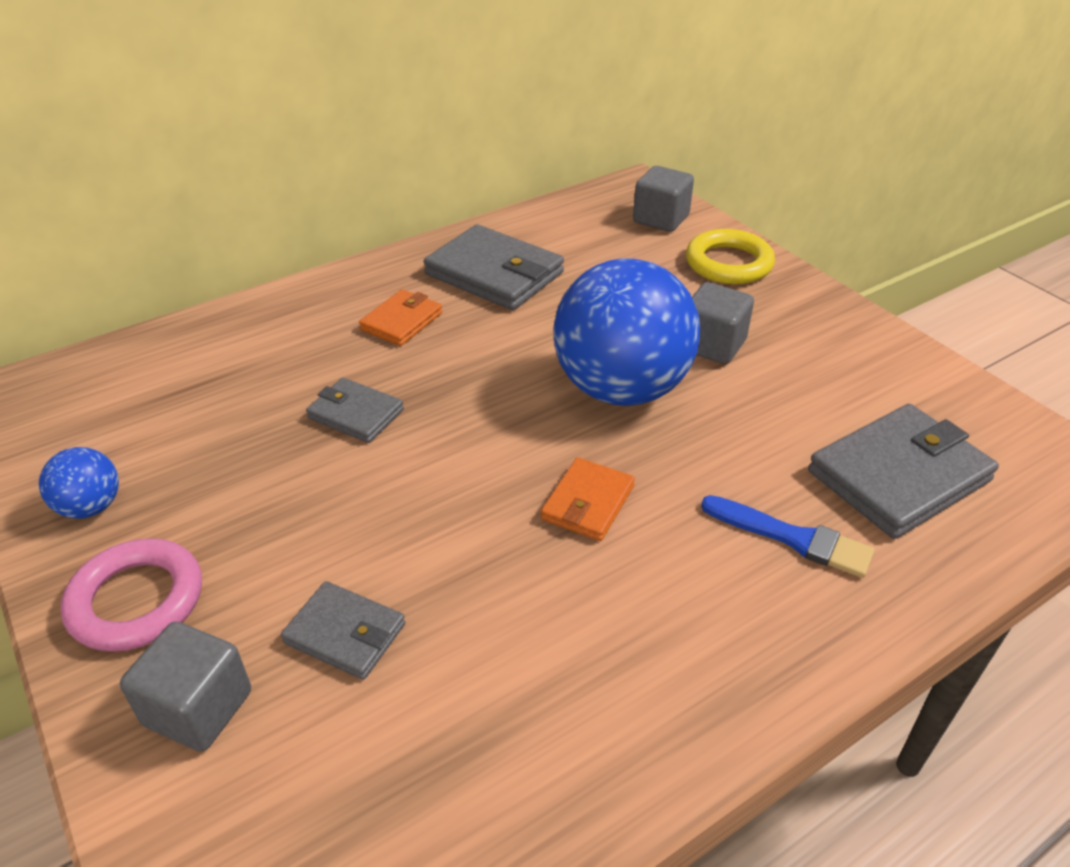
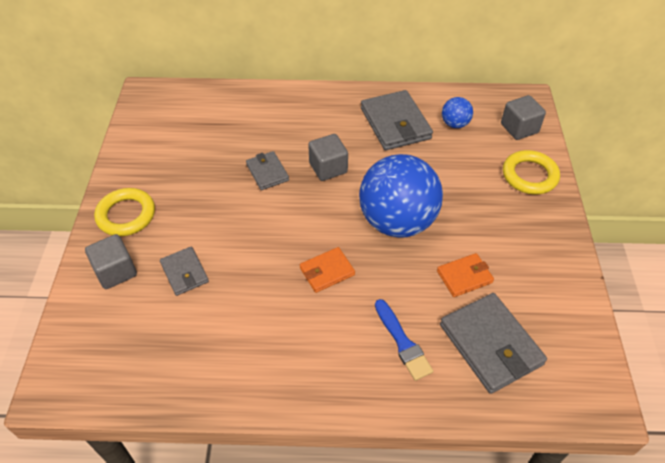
camera: 35 degrees right, 10 degrees up
(91, 507) = (138, 164): blue ball -> blue ball (455, 124)
(136, 600) = (126, 215): pink ring -> yellow ring
(402, 321) = (327, 131): orange wallet -> orange wallet (464, 277)
(712, 345) = (468, 221): grey cube -> grey cube (328, 168)
(899, 476) = (490, 344): grey wallet -> grey wallet turned 60 degrees clockwise

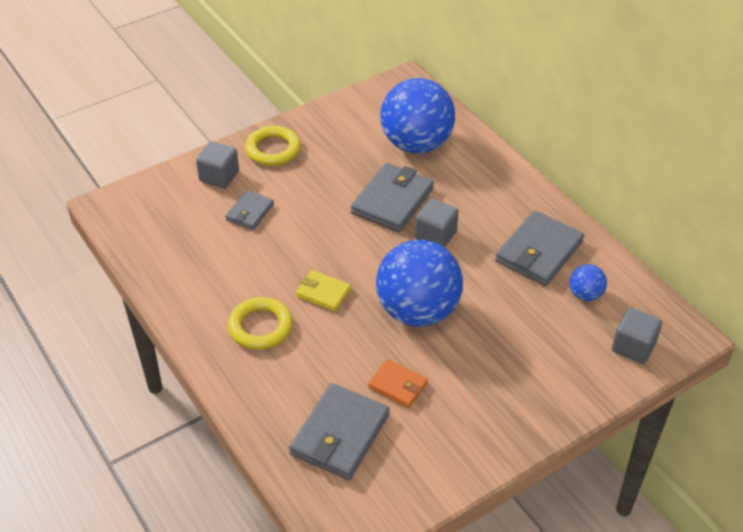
camera: 55 degrees right, 5 degrees down
(221, 125) = (416, 144): none -> blue ball
(267, 172) = (392, 201): grey wallet -> grey wallet, size x1.77
(327, 271) = (323, 293): orange wallet -> yellow wallet
(402, 342) = (294, 375): blue brush -> none
(529, 175) = (572, 382): yellow ring -> yellow ring (260, 327)

